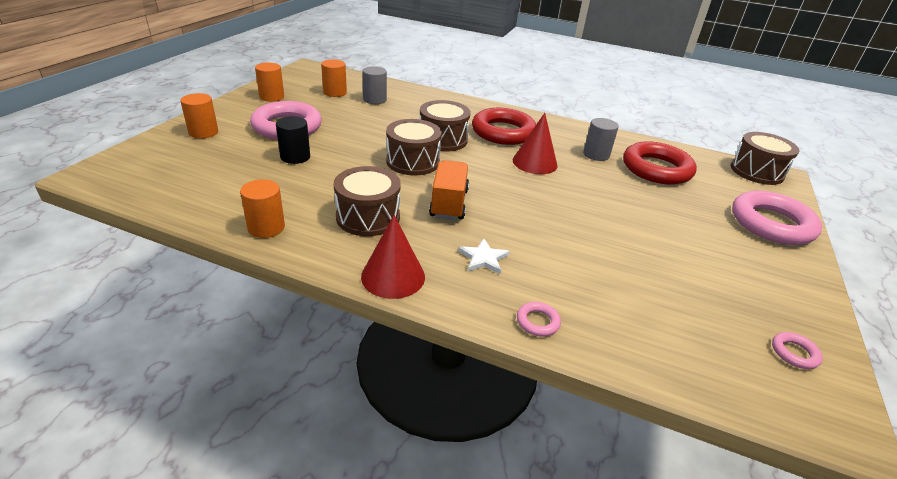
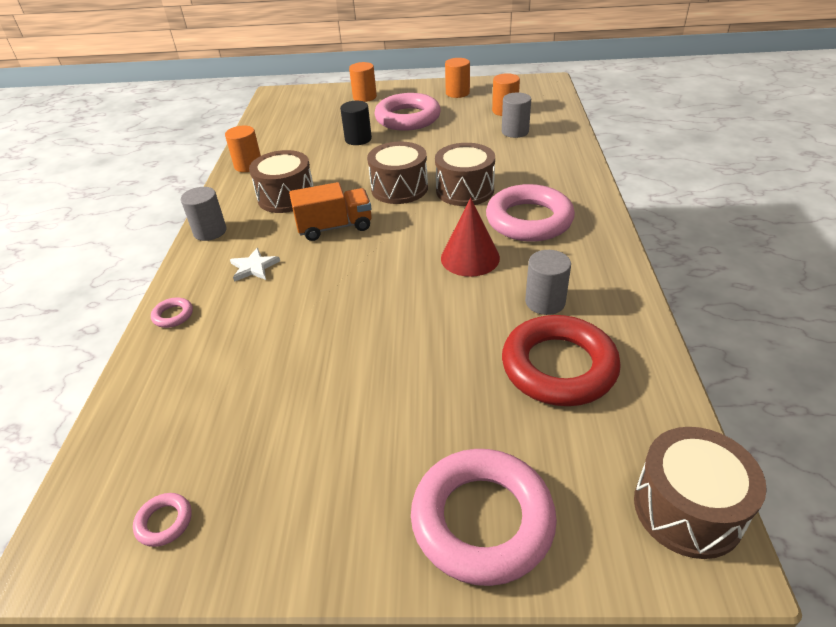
camera: 75 degrees right, 5 degrees up
(393, 276) = (210, 231): red cone -> grey cylinder
(503, 132) = (529, 220): red ring -> pink ring

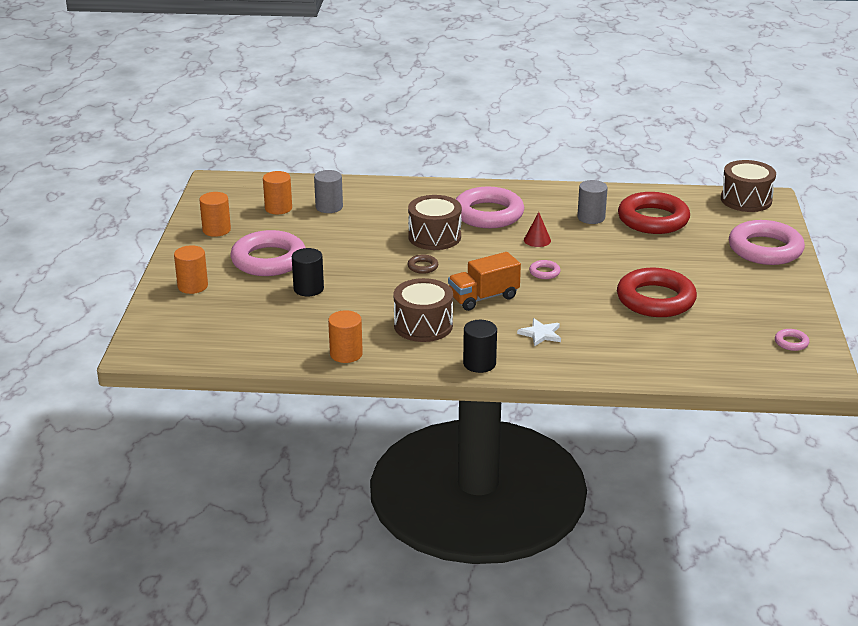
camera: 90 degrees left, 10 degrees down
(173, 315) = (605, 367): pink ring -> pink ring (544, 272)
(210, 231) = (479, 363): grey cylinder -> black cylinder
(317, 362) = (655, 299): none -> red ring
(335, 227) = (483, 297): orange truck -> orange truck turned 105 degrees counterclockwise
(399, 188) = (422, 267): brown drum -> brown ring
(470, 258) = (537, 240): red cone -> red cone, size x0.59

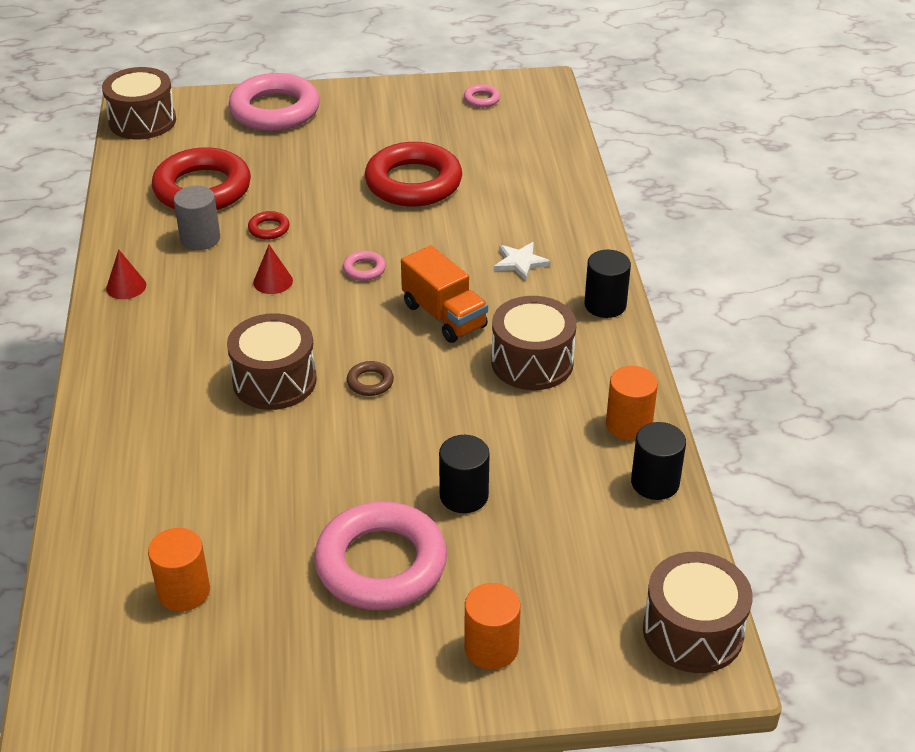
camera: 100 degrees left, 10 degrees up
(165, 349) = (693, 631): none -> brown drum
(216, 230) = (279, 666): orange cylinder -> none
(288, 355) = (655, 483): none -> black cylinder
(329, 207) = (176, 521): grey cylinder -> none
(488, 214) = (194, 333): pink ring -> none
(542, 194) = (126, 286): none -> red cone
(599, 241) = (269, 229): none -> red ring

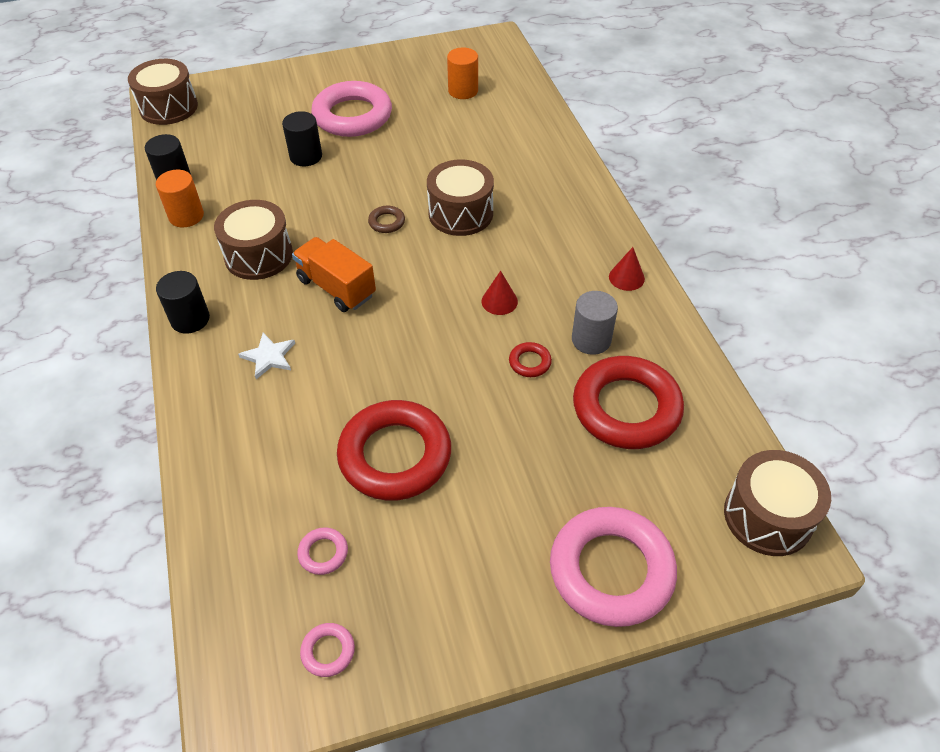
camera: 170 degrees right, 10 degrees up
(364, 269) = (419, 327): pink ring -> pink ring (323, 553)
(491, 648) = (284, 88): orange cylinder -> none

